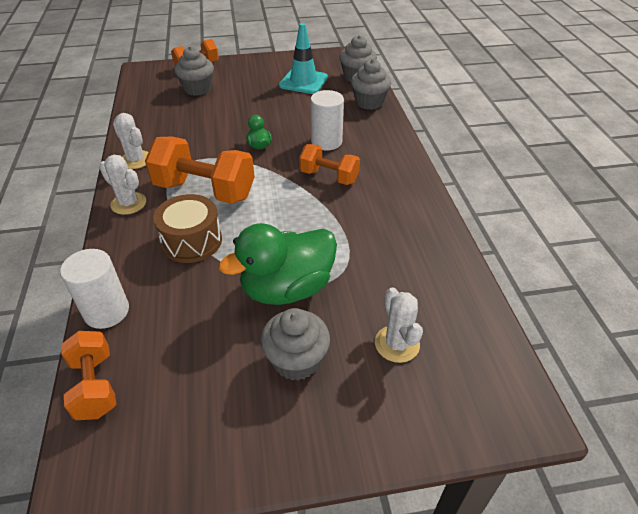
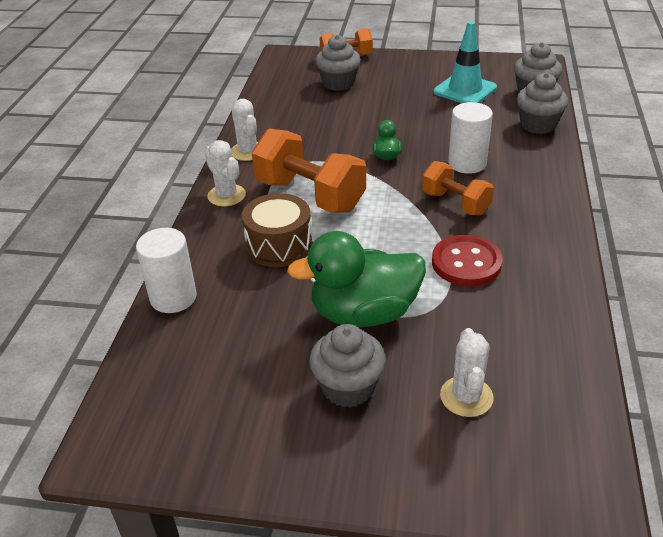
camera: 20 degrees right, 5 degrees down
(95, 386) = (142, 364): orange dumbbell -> none
(355, 226) = (466, 263): none -> red button

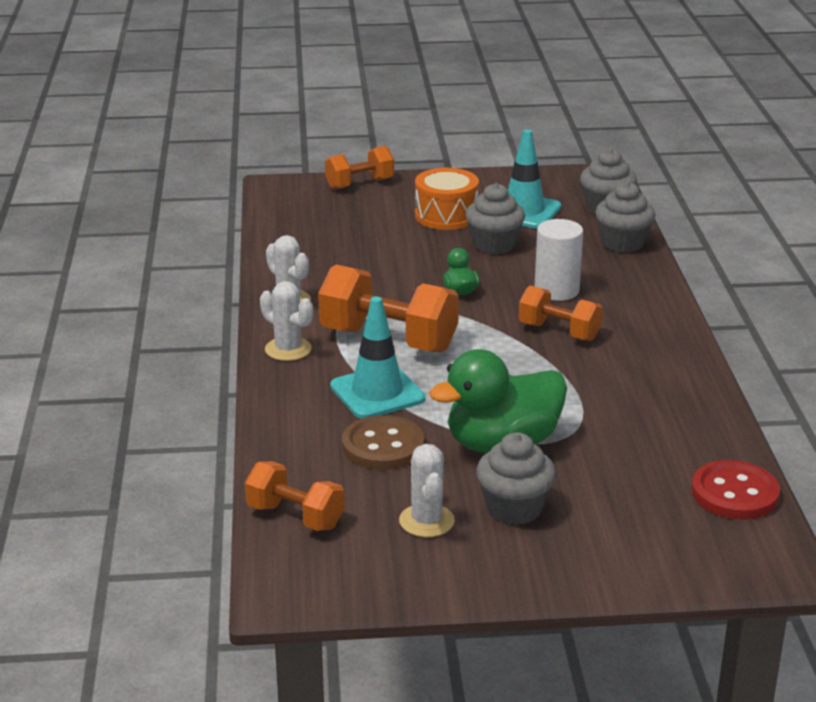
camera: 15 degrees left, 10 degrees down
(153, 366) = (295, 516): none -> orange dumbbell
(173, 297) = (282, 454): white cylinder -> none
(260, 301) = (383, 446): none -> brown button
(279, 245) = (377, 392): brown drum -> turquoise traffic cone
(338, 83) = (364, 215): grey cupcake -> grey cupcake (494, 245)
(401, 89) = (446, 216): none -> orange drum
(466, 263) = (592, 387): red button -> red button (734, 493)
(466, 396) = (636, 500): white cactus -> white cactus (426, 521)

